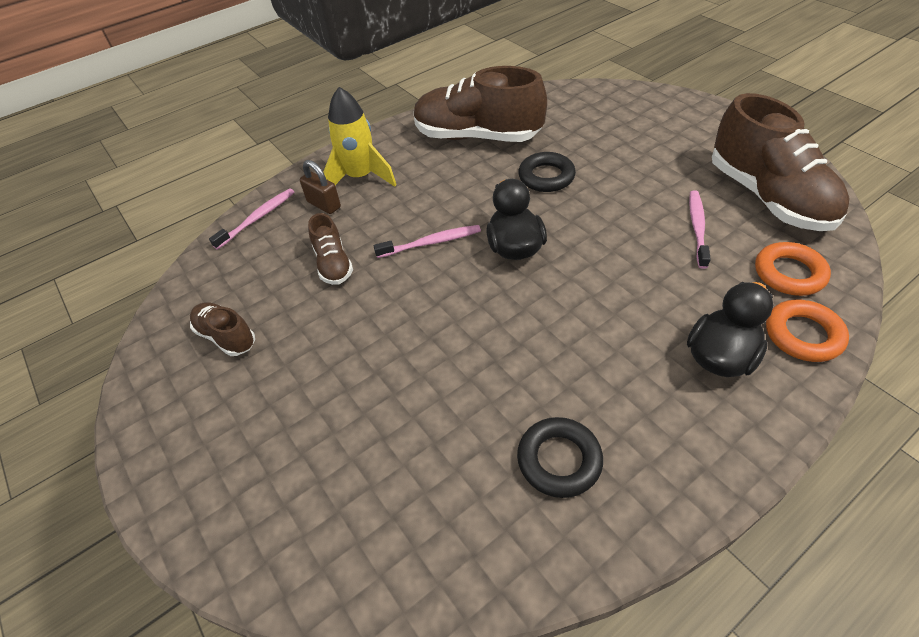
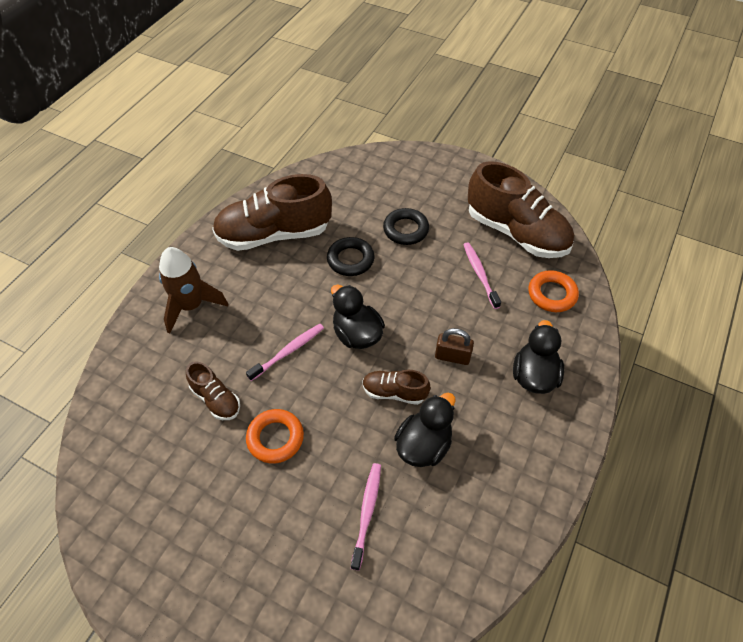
camera: 30 degrees left, 5 degrees up
(226, 337) = (161, 500): brown shoe -> brown shoe (394, 392)
(258, 218) = (118, 377): pink toothbrush -> pink toothbrush (367, 512)
(324, 204) = (173, 344): brown padlock -> brown padlock (452, 356)
(360, 177) = (191, 306): yellow rocket -> brown rocket
(532, 384) = (423, 445): none -> black duck
(559, 460) = (466, 494): black ring -> black ring (406, 230)
(803, 335) = (576, 340): orange ring -> orange ring (275, 438)

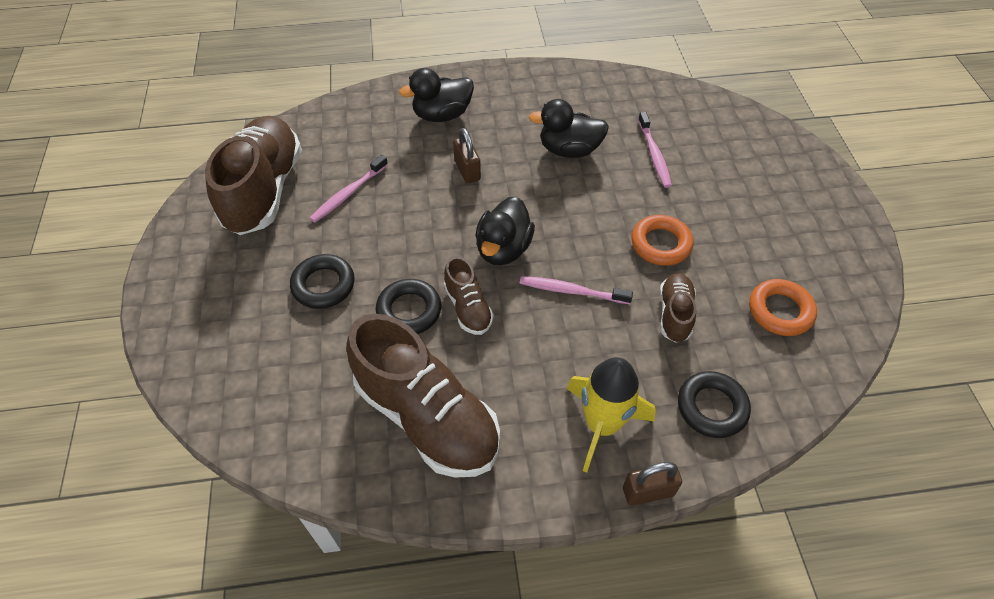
camera: 125 degrees left, 0 degrees up
(138, 301) = (648, 491): none -> brown padlock
(143, 368) = (711, 407): none -> black ring
(191, 306) = (602, 425): brown rocket -> yellow rocket
(367, 512) = (654, 155): pink toothbrush -> pink toothbrush turned 75 degrees counterclockwise
(394, 392) = (540, 190): brown shoe -> brown shoe (468, 308)
(552, 294) = (337, 135): orange ring -> orange ring (780, 311)

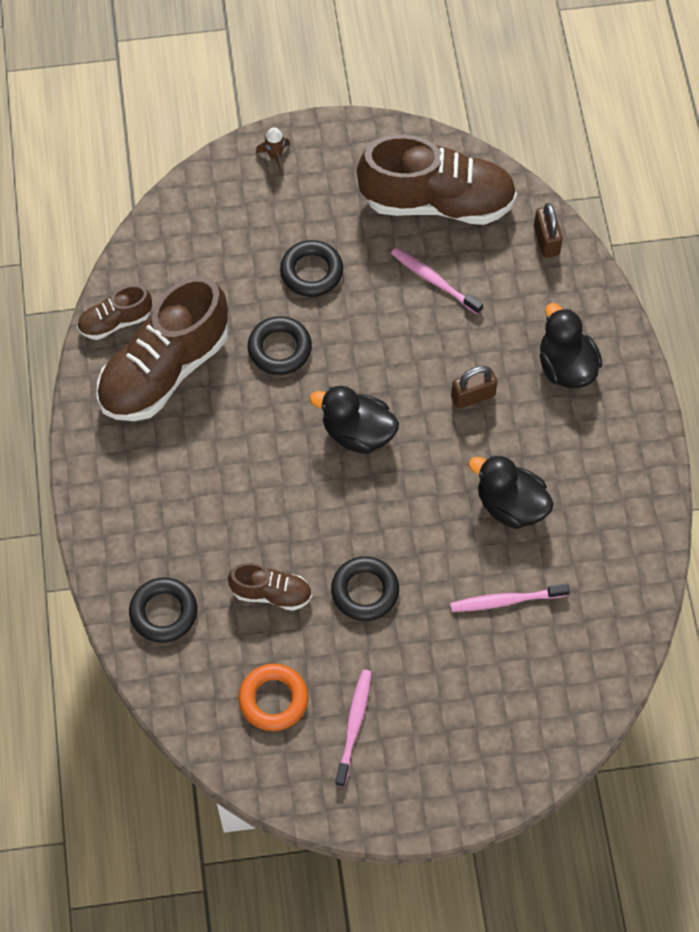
camera: 90 degrees right, 10 degrees up
(175, 317) = (275, 156): none -> brown rocket
(468, 308) = (282, 401): brown shoe -> brown shoe (115, 322)
(569, 150) = (510, 505): black duck -> black duck turned 60 degrees counterclockwise
(571, 291) = (302, 497): pink toothbrush -> pink toothbrush (354, 725)
(602, 425) = (150, 514): yellow rocket -> none
(648, 491) = (85, 546): brown padlock -> brown padlock (546, 240)
(660, 244) = (365, 591): orange ring -> black ring

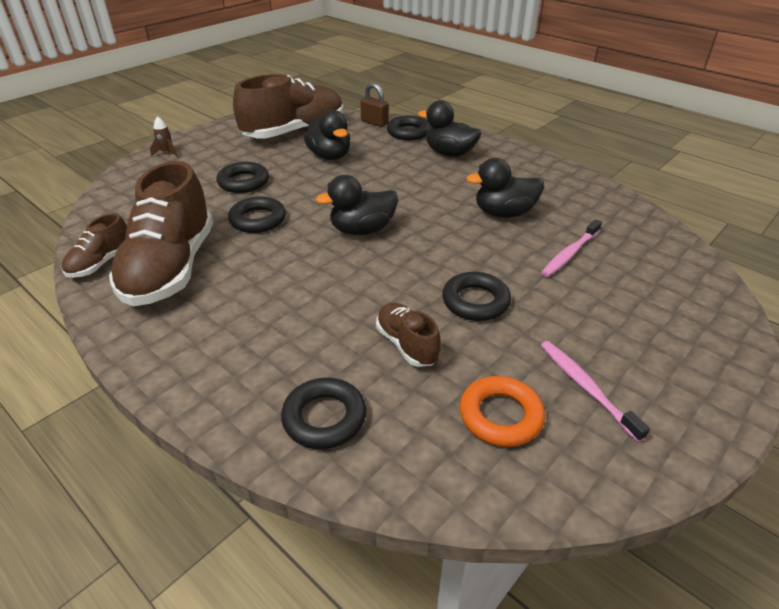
camera: 40 degrees left, 25 degrees down
(271, 593) = (407, 344): brown shoe -> brown shoe turned 90 degrees counterclockwise
(434, 280) = (329, 156): pink toothbrush -> black duck
(473, 396) = (414, 184): brown padlock -> none
(564, 290) = (408, 132): none -> black ring

